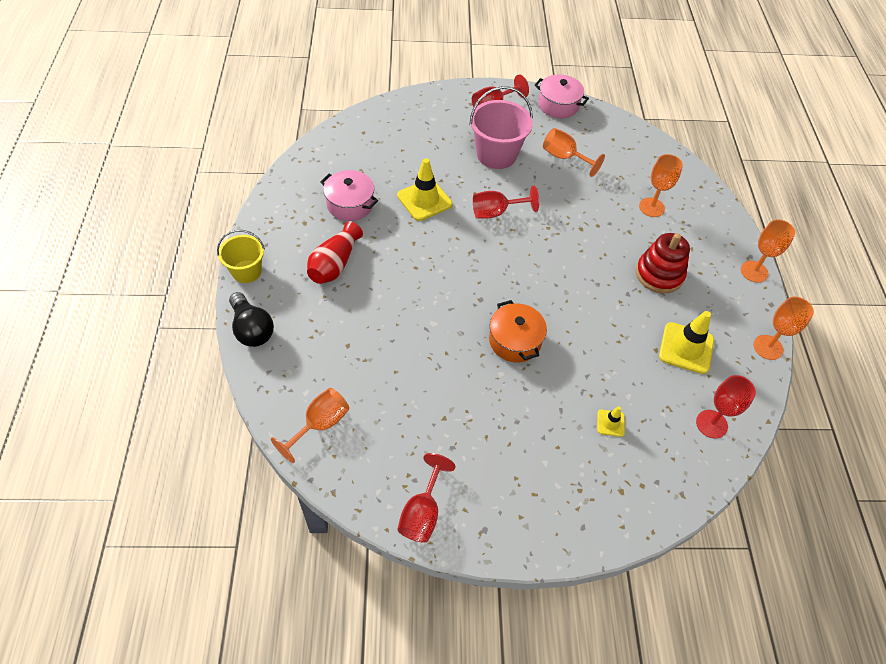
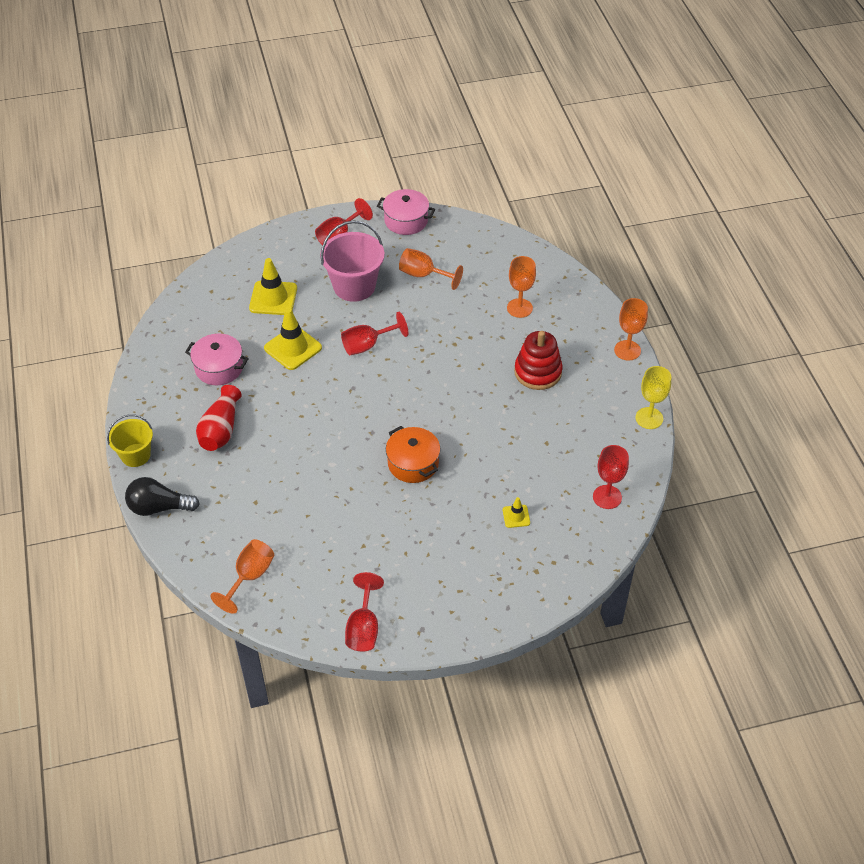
camera: 10 degrees left, 5 degrees down
(252, 329) = (159, 507): black light bulb -> black light bulb turned 135 degrees clockwise
(686, 348) = (574, 435): yellow traffic cone -> yellow traffic cone (273, 298)
(768, 347) = (649, 418): orange goblet -> yellow goblet

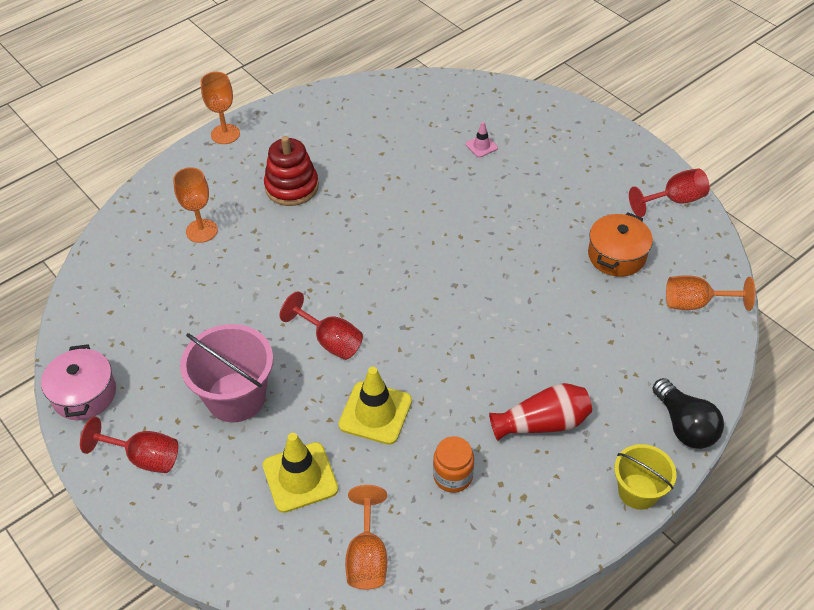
camera: 115 degrees left, 0 degrees up
(219, 368) = (453, 476): pink pot -> orange jar
(413, 463) = (472, 237): orange pot -> orange pot (616, 255)
(423, 275) = (184, 335): orange goblet -> orange goblet (367, 557)
(516, 516) = (481, 146): yellow traffic cone -> pink traffic cone
(607, 497) = (419, 98): red goblet -> none
(649, 418) = (308, 98): yellow goblet -> none

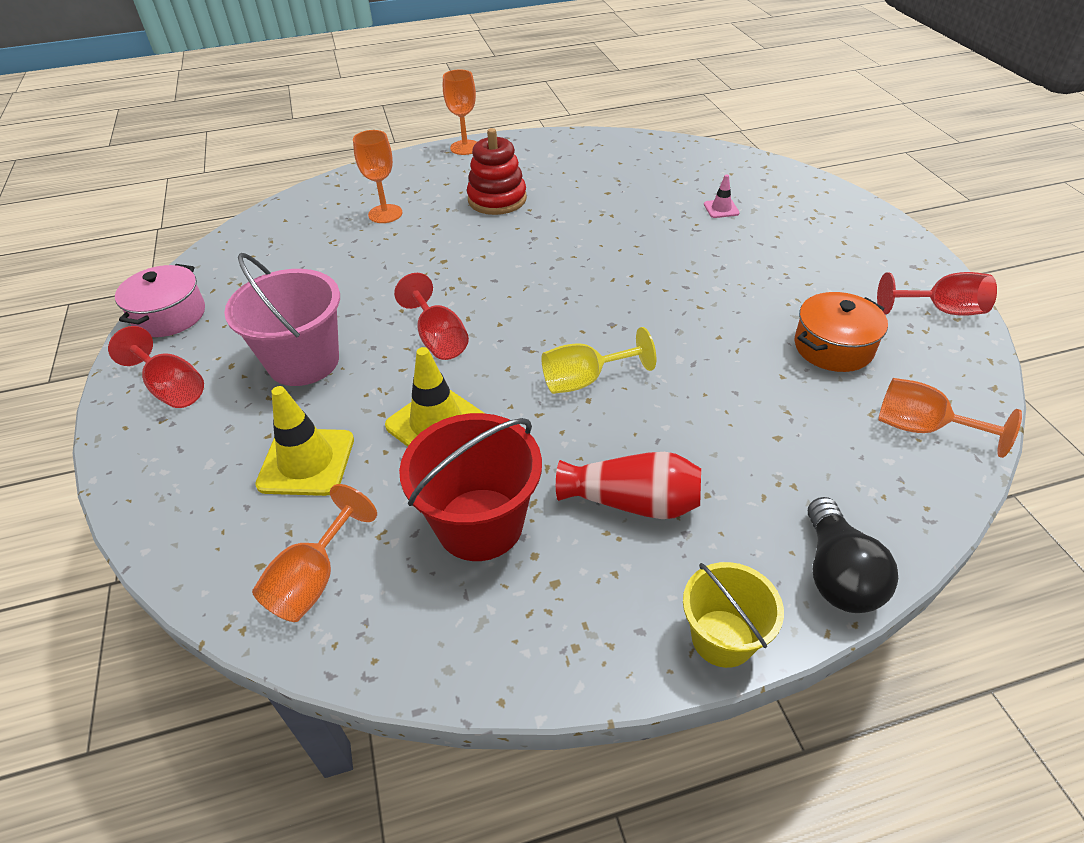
camera: 25 degrees right, 5 degrees down
(453, 476) = (480, 524): orange jar -> red bucket
(461, 340) = (584, 380): none -> yellow goblet

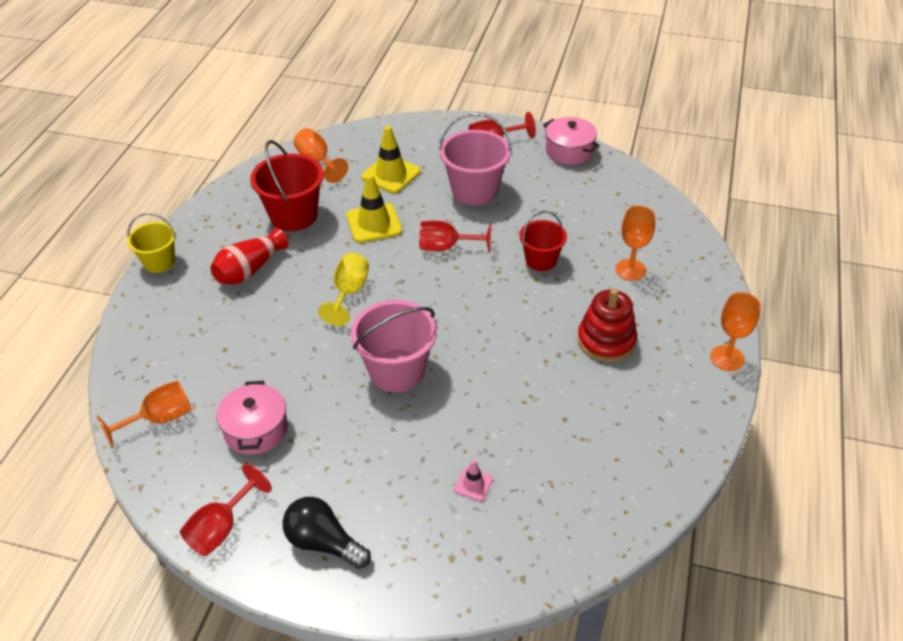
camera: 120 degrees right, 0 degrees up
(410, 267) = (541, 260): none -> red bucket
(657, 293) = (397, 371): none -> pink bucket
(833, 347) = (256, 430): orange pot -> pink pot
(837, 574) = (137, 316): black light bulb -> black light bulb (323, 543)

